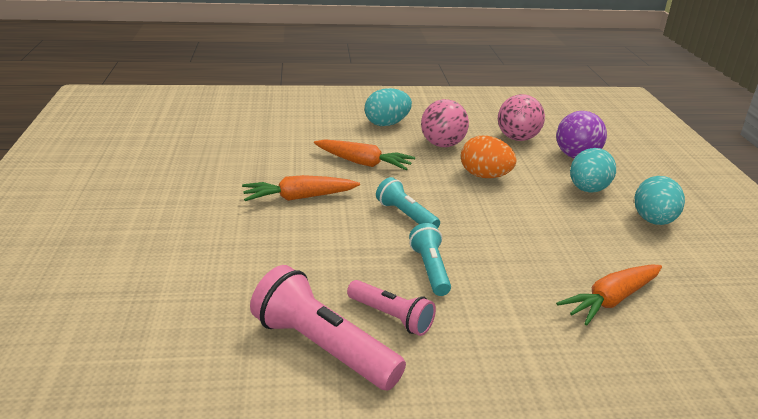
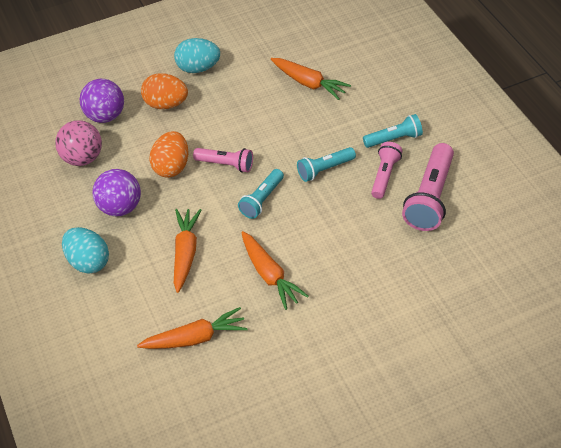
camera: 105 degrees left, 20 degrees up
(264, 150) = (195, 338): none -> orange carrot
(442, 144) = (120, 207): pink ball -> purple ball
(461, 349) = (394, 139): none -> turquoise flashlight
(473, 205) = (225, 164): none -> pink flashlight
(587, 190) = (166, 104): turquoise egg -> orange egg

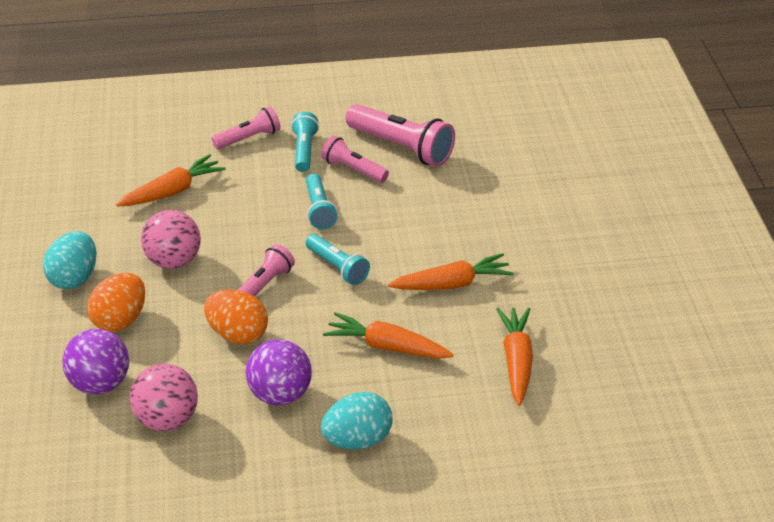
camera: 75 degrees left, 10 degrees down
(233, 109) = (174, 261): none -> pink ball
(392, 102) = (248, 138): none -> pink flashlight

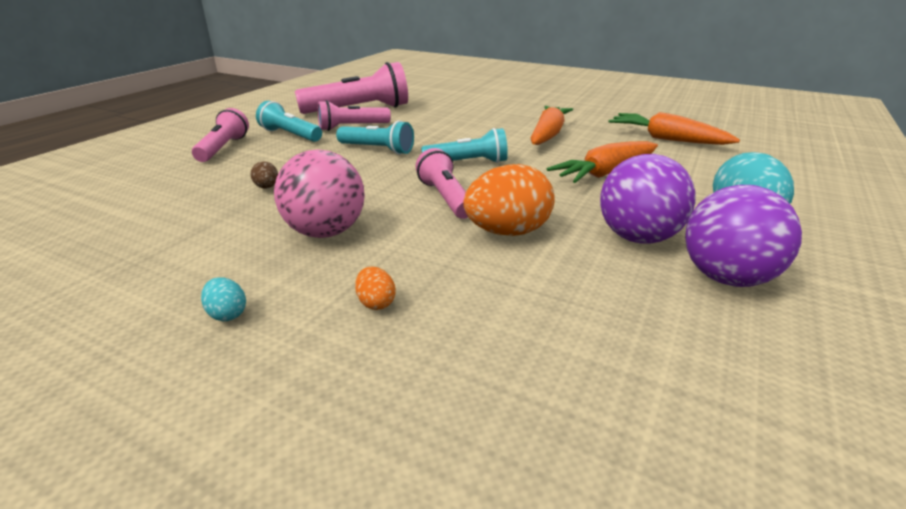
camera: 55 degrees left, 10 degrees down
(74, 278) = (227, 314): turquoise egg -> turquoise egg, size x0.44
(100, 383) = (497, 369): purple ball -> purple ball (726, 277)
(120, 320) = (376, 303): orange egg -> orange egg, size x0.44
(167, 419) = (633, 329): pink ball -> none
(172, 191) = (212, 199): orange carrot -> none
(208, 201) = (267, 187): none -> brown egg

